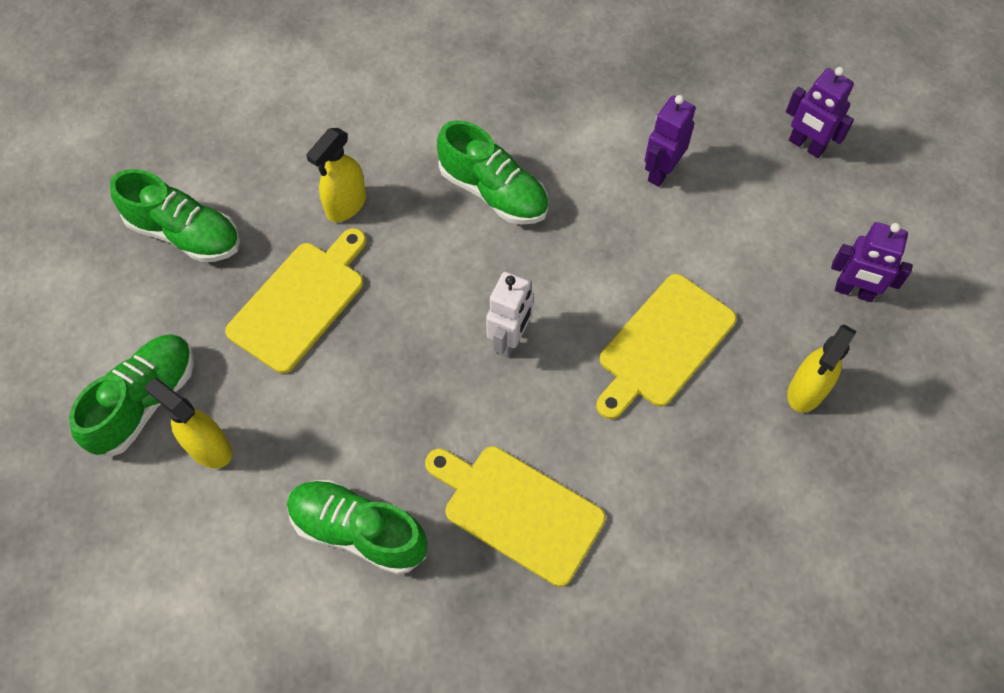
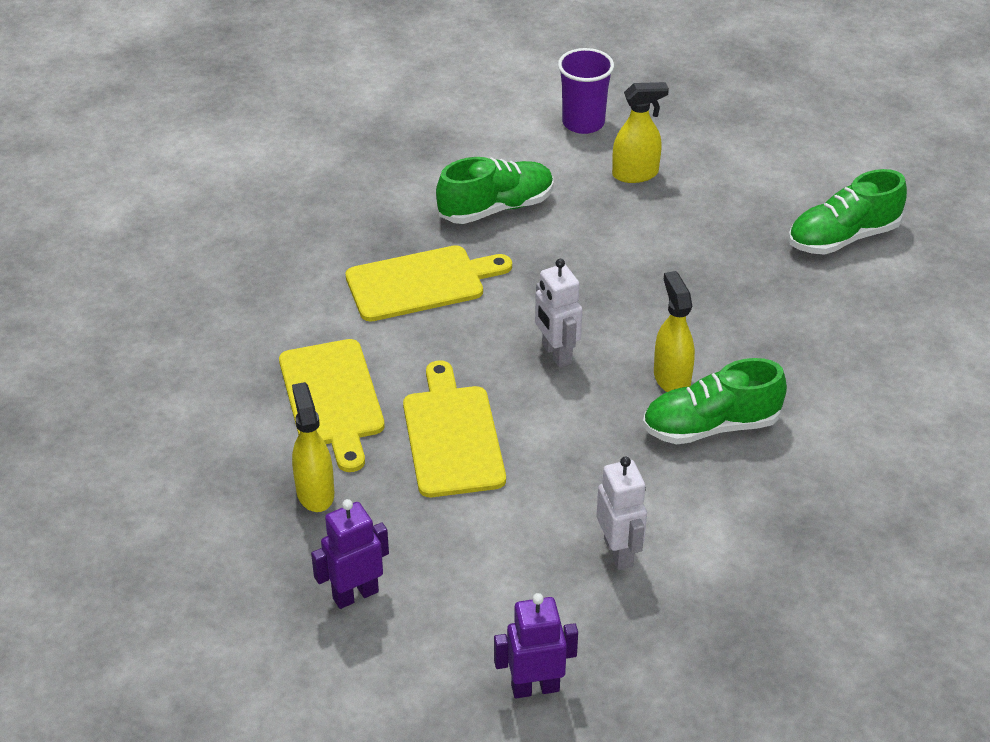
camera: 130 degrees right, 20 degrees down
(145, 401) = (704, 162): green shoe -> none
(151, 557) = (583, 123): none -> purple cup
(300, 302) = (712, 266): yellow cutting board -> yellow cutting board (332, 399)
(346, 205) = (786, 333): yellow spray bottle -> yellow spray bottle (671, 378)
(661, 171) = (619, 552): purple robot -> white robot

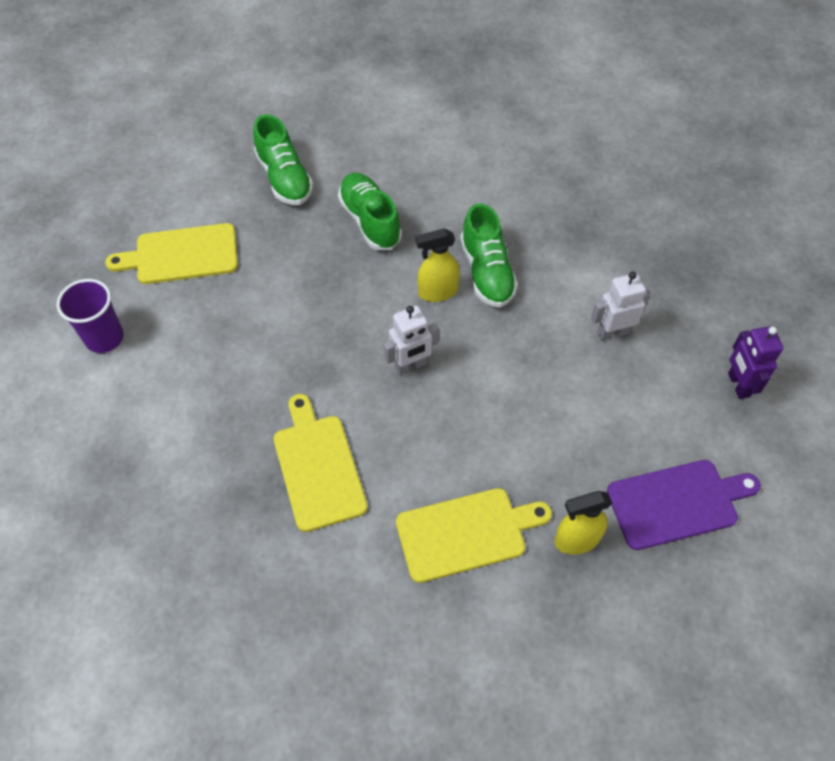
camera: 90 degrees left, 15 degrees up
(355, 594) = (677, 503): purple robot -> purple cutting board
(452, 436) = (506, 439): yellow cutting board -> yellow cutting board (181, 255)
(496, 208) = (219, 408): green shoe -> green shoe (370, 221)
(635, 174) = (186, 302): yellow spray bottle -> none

